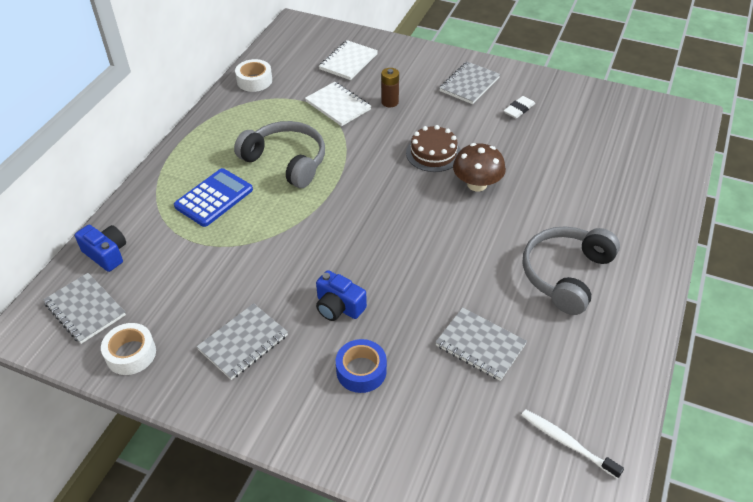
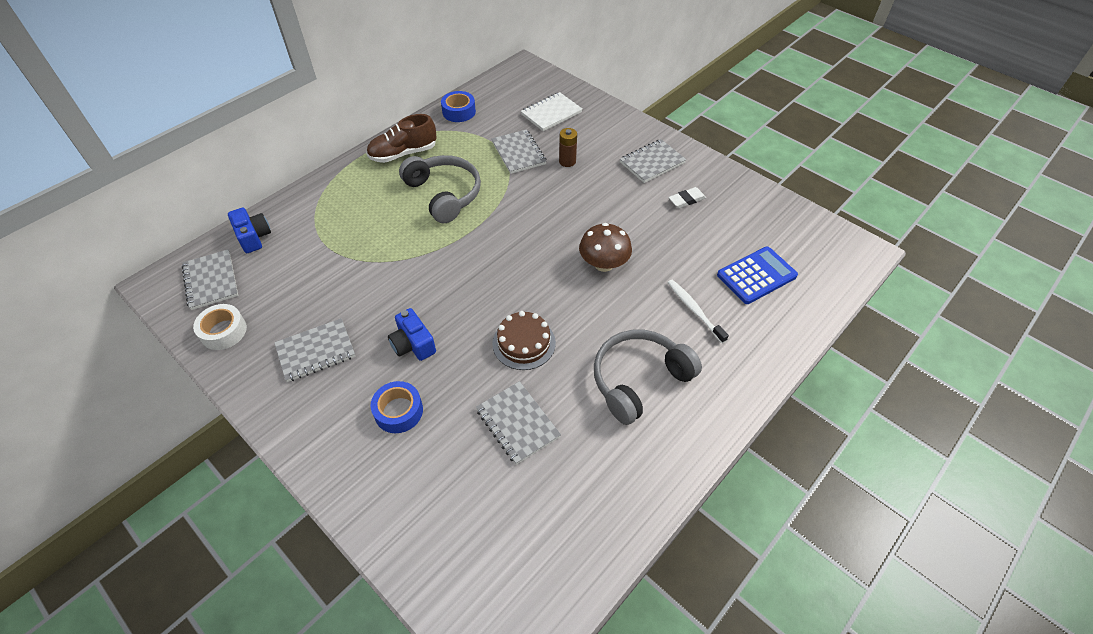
camera: 20 degrees right, 5 degrees up
(214, 198) = (365, 211): blue calculator -> blue calculator (756, 276)
(220, 133) = (403, 153): none -> brown shoe
(254, 81) = (459, 112): white tape -> blue tape
(338, 105) = (518, 153): white notebook -> grey notebook
(433, 153) = (580, 222): brown cake -> brown cake (524, 343)
(567, 442) = (544, 549): white toothbrush -> white toothbrush (694, 310)

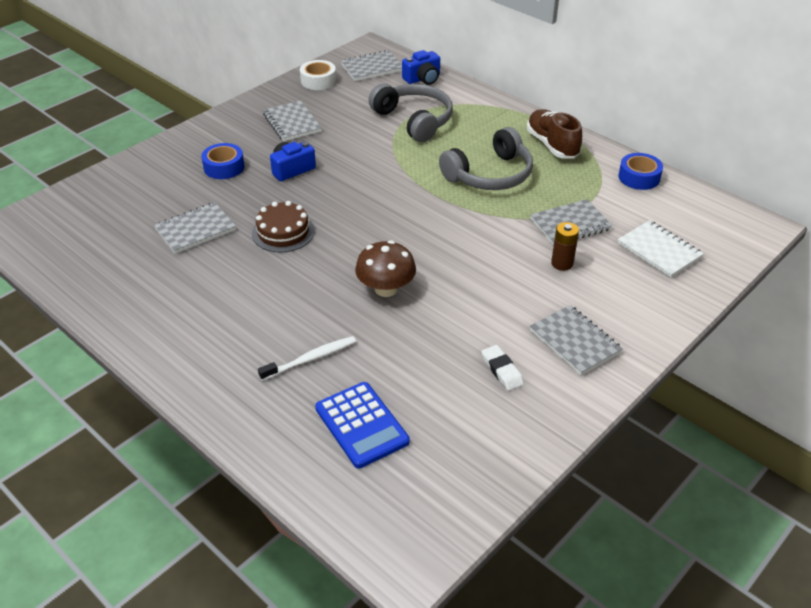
camera: 90 degrees right, 10 degrees down
(639, 379) = (225, 308): grey headphones -> grey headphones (414, 120)

